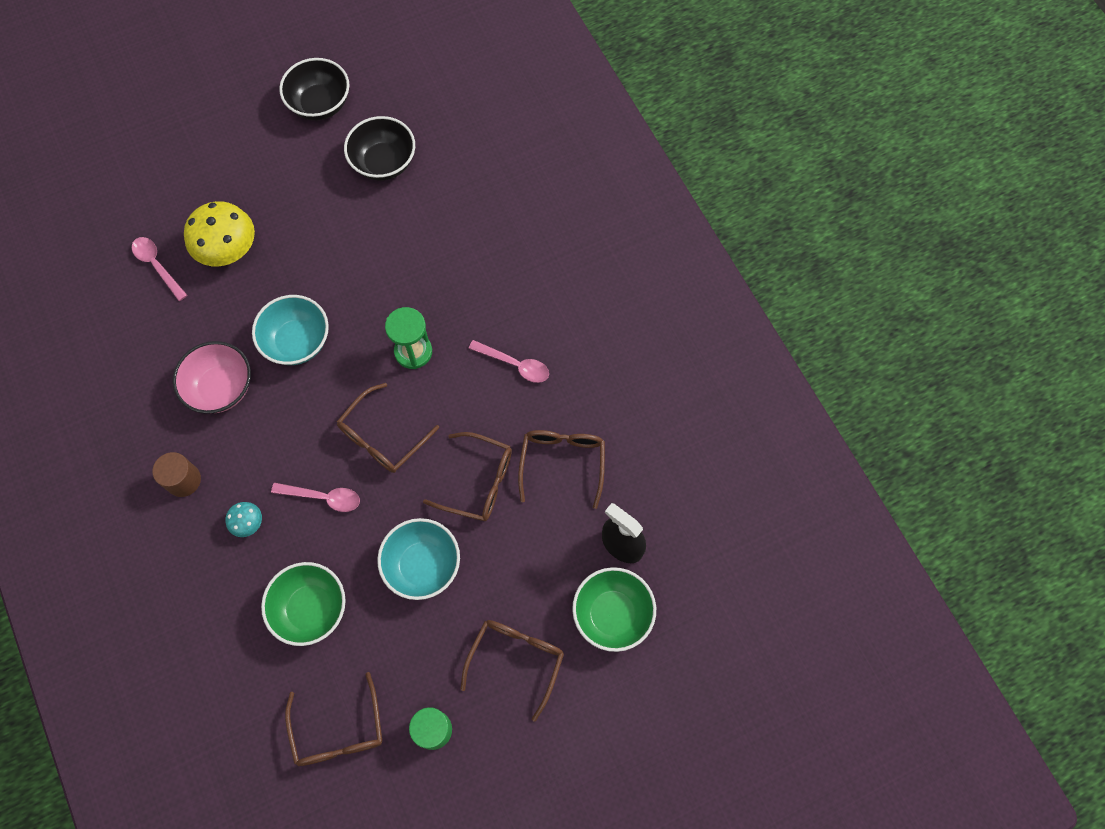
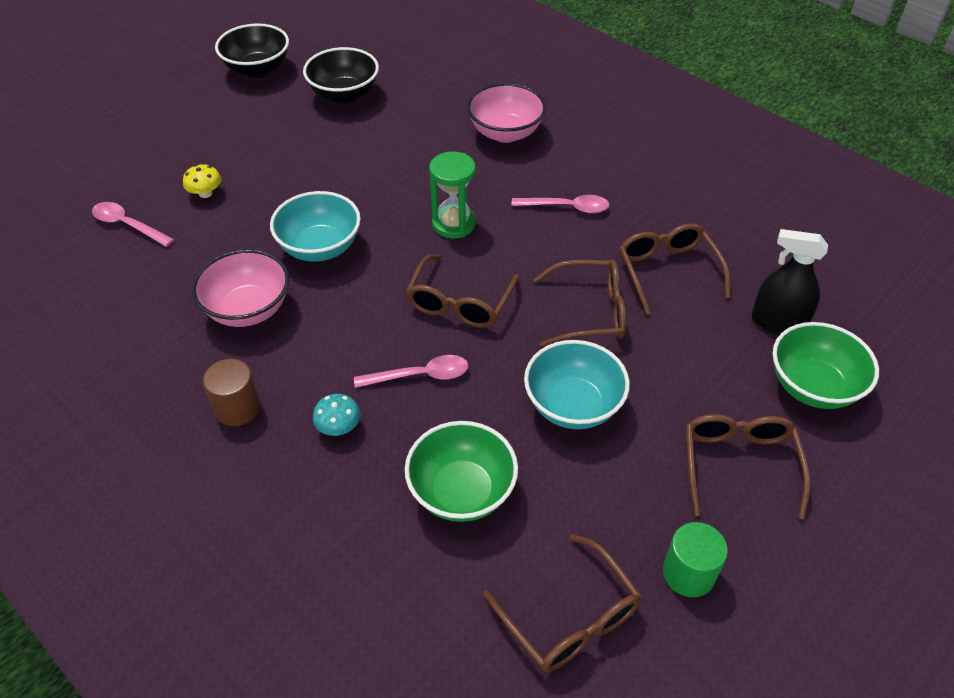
camera: 20 degrees left, 20 degrees down
(228, 249) = (205, 193): yellow mushroom -> yellow mushroom, size x0.48
(504, 257) = (505, 133): none -> pink bowl

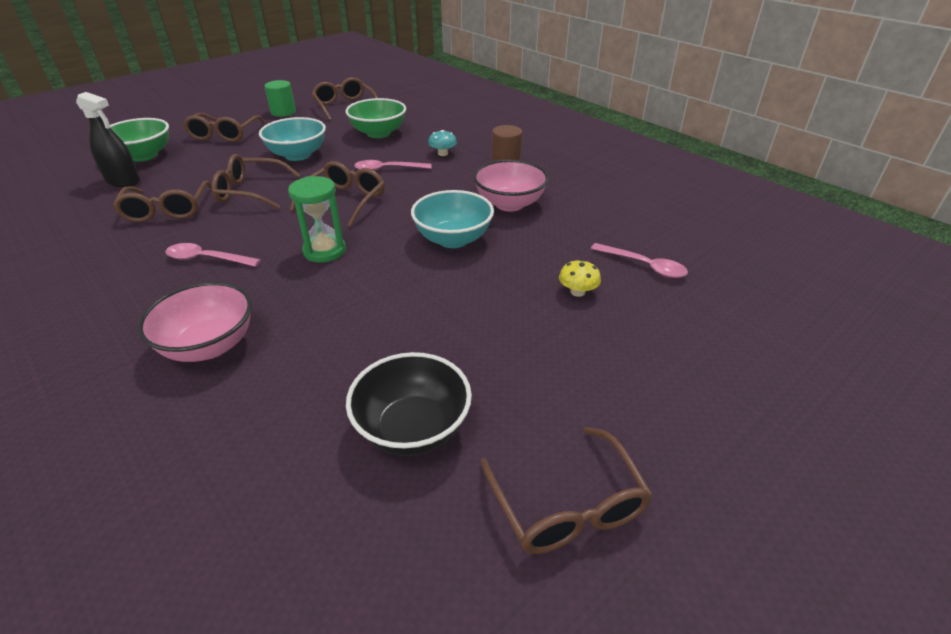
camera: 175 degrees left, 10 degrees down
(257, 70) = (566, 504): black bowl -> brown glasses

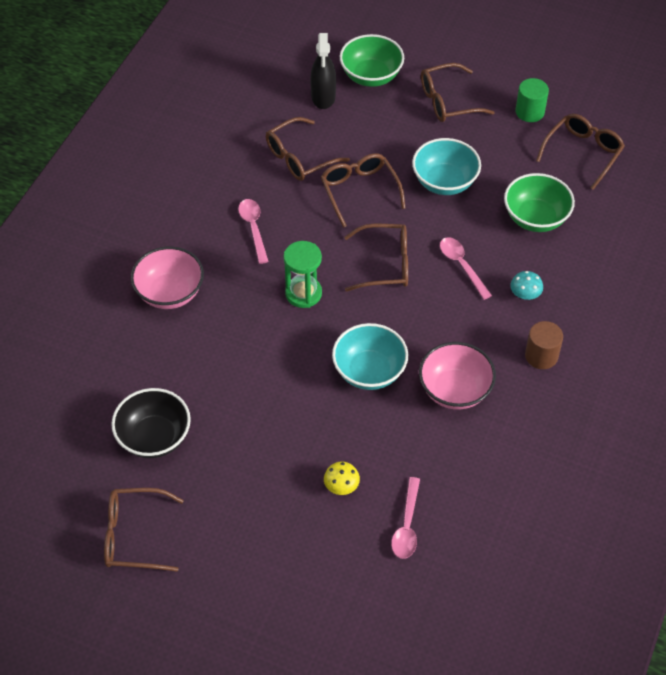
camera: 65 degrees right, 15 degrees up
(566, 504) = (135, 535): brown glasses -> brown glasses turned 45 degrees clockwise

